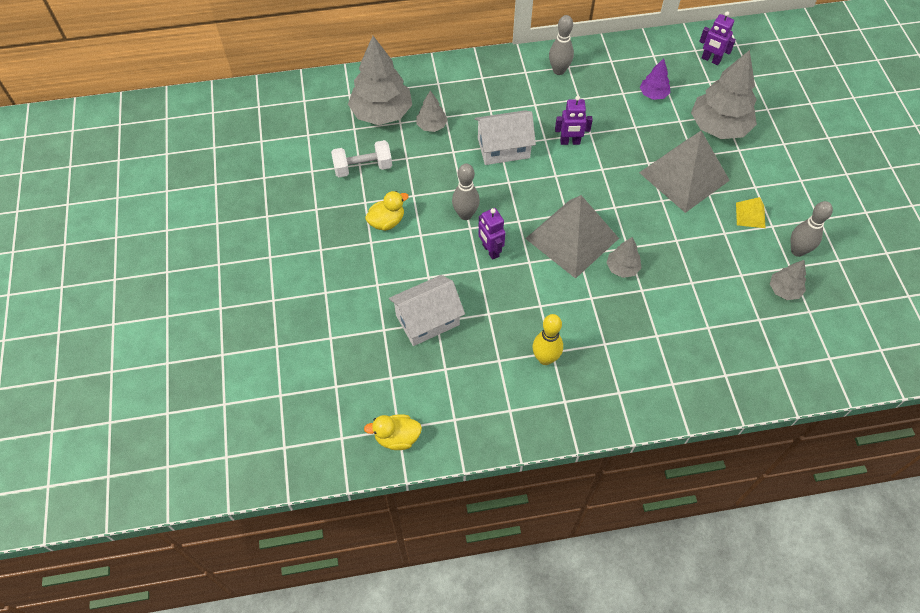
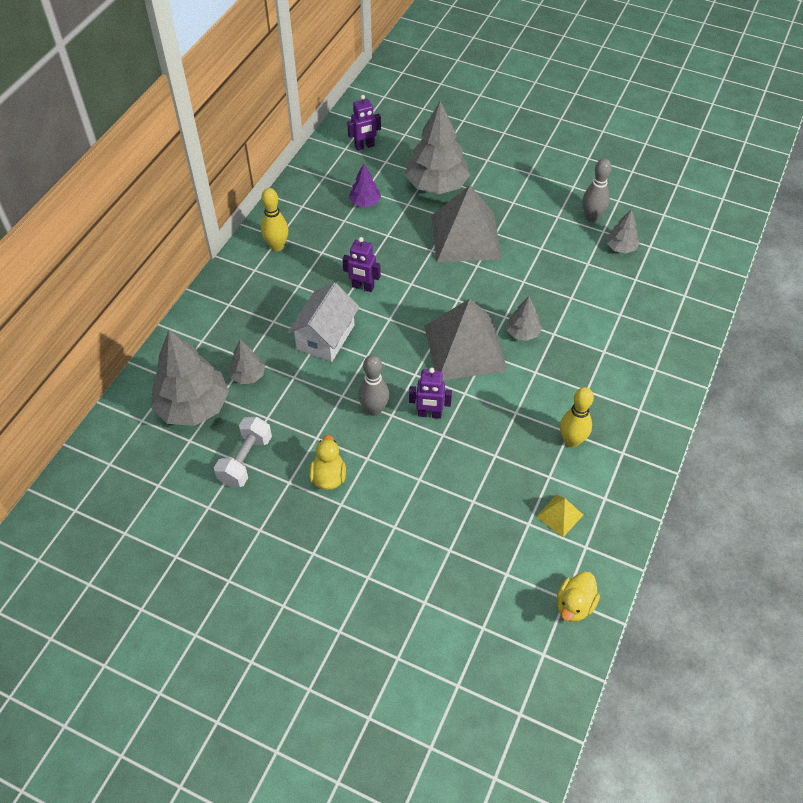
camera: 55 degrees left, 5 degrees down
(427, 320) = (466, 507): white house -> none
(559, 70) = (277, 246): grey bowling pin -> yellow bowling pin
(570, 142) = (363, 287): purple robot -> purple robot turned 75 degrees clockwise
(750, 215) = (537, 222): yellow pyramid -> yellow pyramid (559, 515)

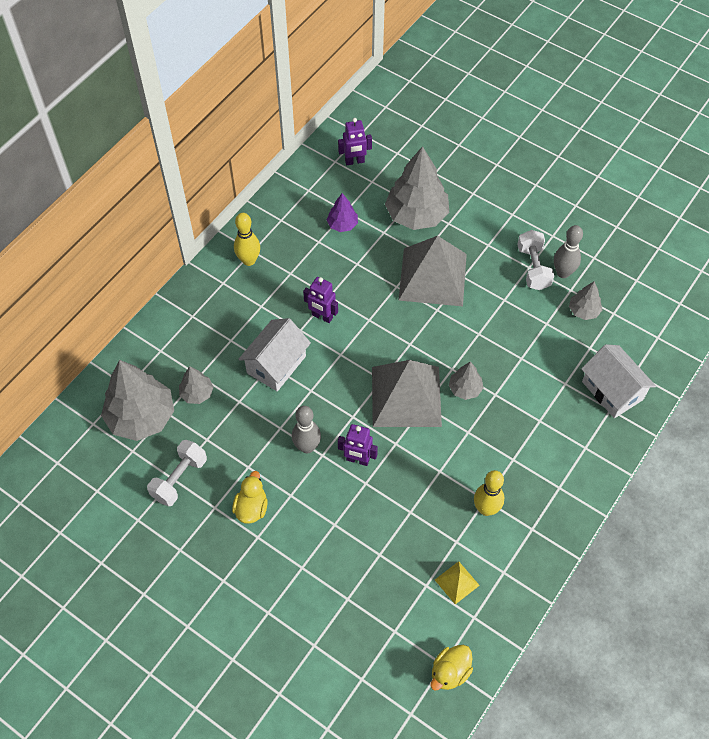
camera: 10 degrees right, 5 degrees up
(562, 216) = (533, 268): none -> white dumbbell
(667, 314) = (612, 390): none -> white house

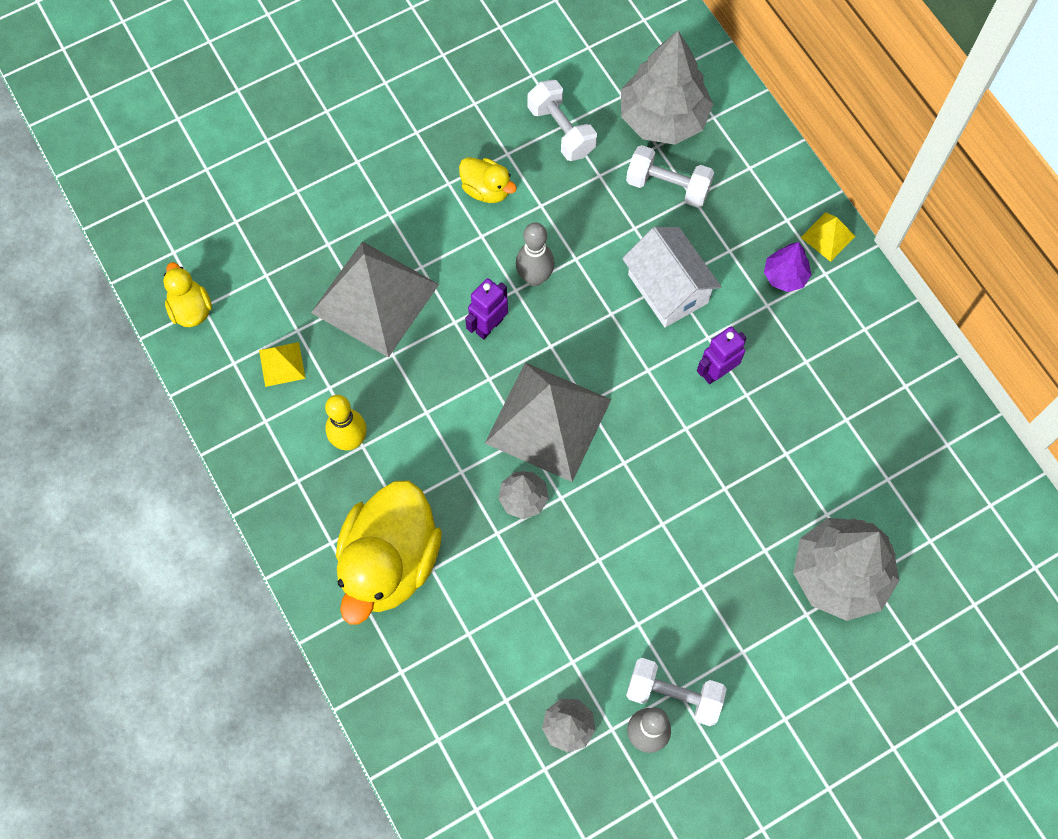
camera: 115 degrees right, 10 degrees up
(195, 290) = (827, 236): none -> yellow pyramid
(197, 393) = (668, 186): grey tree -> white dumbbell
(249, 260) = (849, 318): yellow bowling pin -> none
(342, 225) = (863, 463): purple tree -> purple tree (785, 276)
(354, 161) = (979, 533): purple robot -> none
(432, 277) = (719, 544): grey pyramid -> grey pyramid (375, 298)
(550, 446) = (390, 562): none -> yellow duck
(612, 390) = (426, 691): white house -> none

